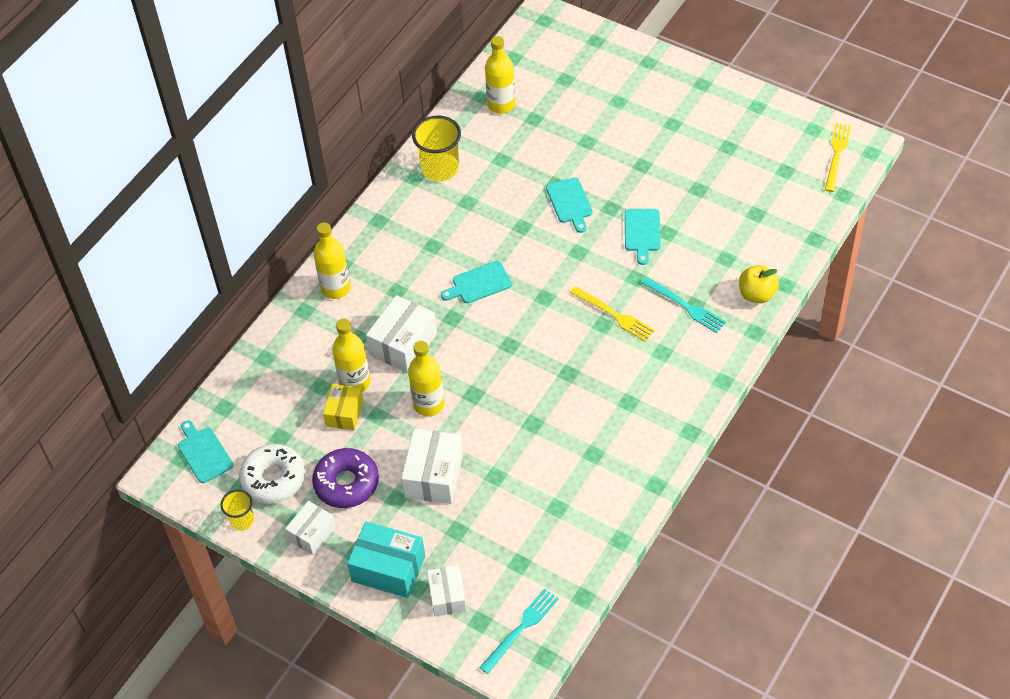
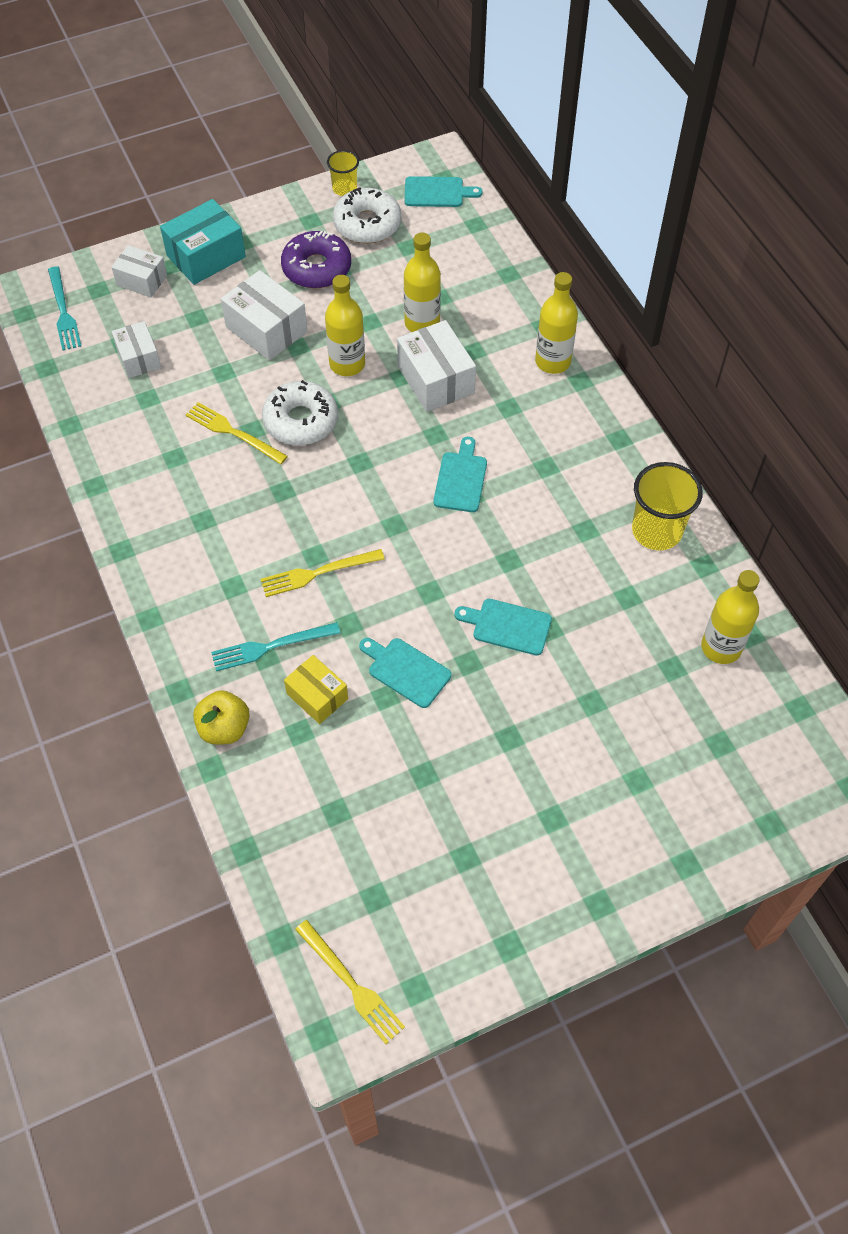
camera: 120 degrees right, 5 degrees up
(312, 533) = (288, 225): white box -> white box (139, 358)
(344, 413) = (393, 300): yellow box -> yellow box (317, 696)
(502, 400) = (301, 421): none -> white donut
(544, 433) = (233, 432): none -> yellow fork

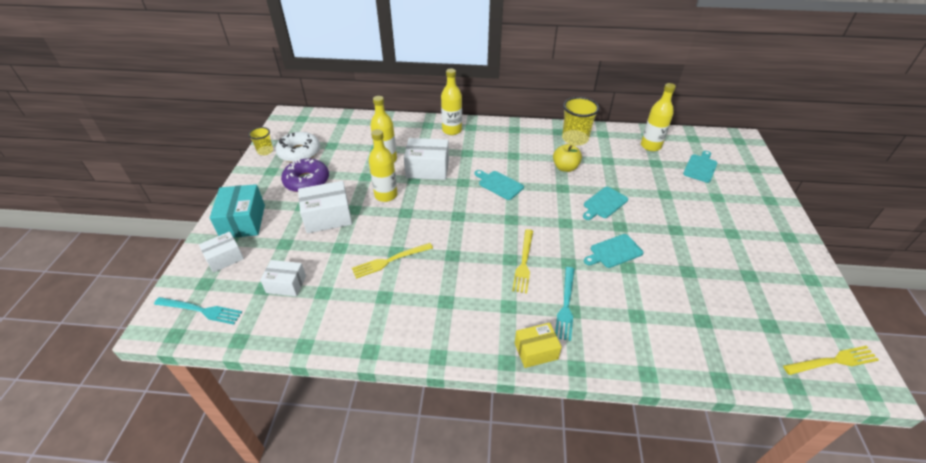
camera: 60 degrees left, 15 degrees down
(224, 728) = (618, 354): yellow apple -> yellow apple (565, 168)
(301, 421) = (408, 228): white donut -> none
(317, 696) = (614, 297): yellow box -> yellow box (536, 351)
(437, 192) = (308, 124): turquoise cutting board -> turquoise cutting board (700, 167)

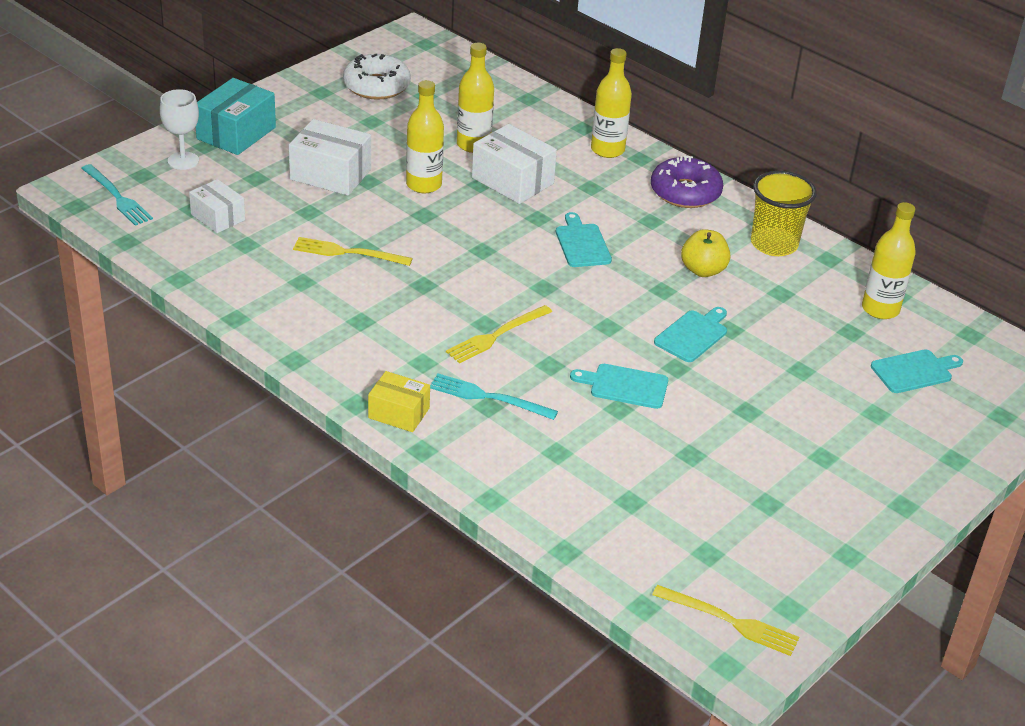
camera: 35 degrees right, 5 degrees down
(225, 258) = (183, 161): white box -> white goblet
(265, 151) = (338, 65): yellow cup -> none
(307, 181) = (349, 124): purple donut -> purple donut (685, 192)
(566, 305) = (488, 397): turquoise fork -> turquoise fork turned 60 degrees clockwise
(604, 204) = (693, 335): turquoise cutting board -> turquoise cutting board turned 135 degrees clockwise

